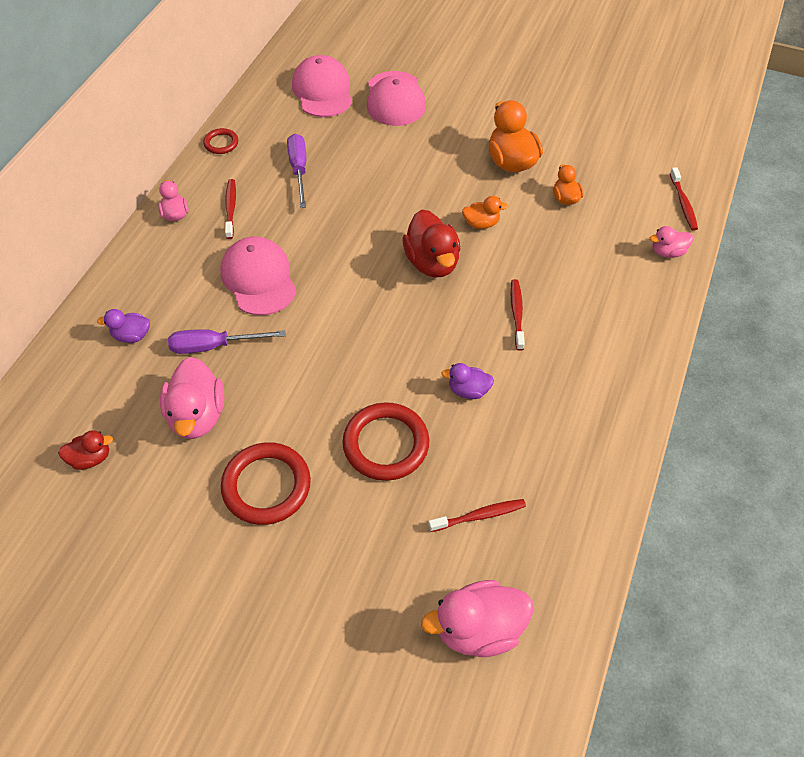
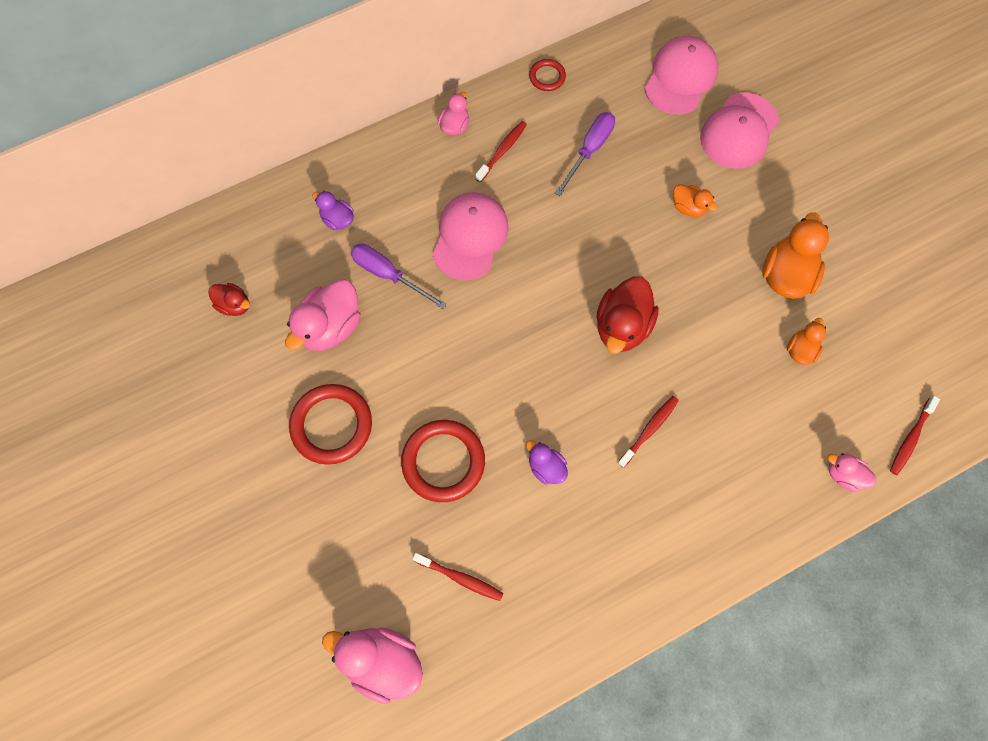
camera: 40 degrees right, 15 degrees up
(481, 223) = (699, 319): orange duck -> orange duck (689, 207)

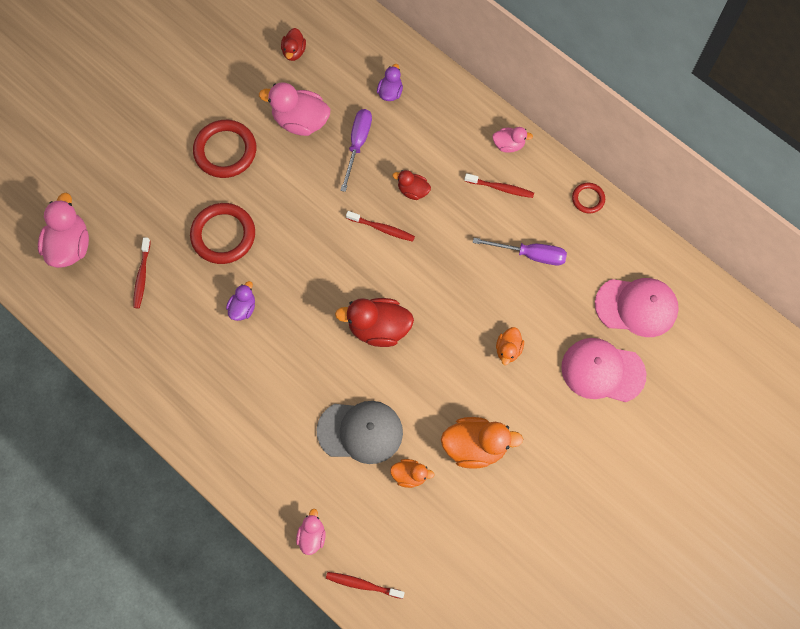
camera: 70 degrees right, 0 degrees up
(470, 237) = (413, 190): pink cap -> red duck
(649, 430) = (298, 374): red toothbrush -> red toothbrush (382, 228)
(737, 385) = (360, 431): none -> grey cap

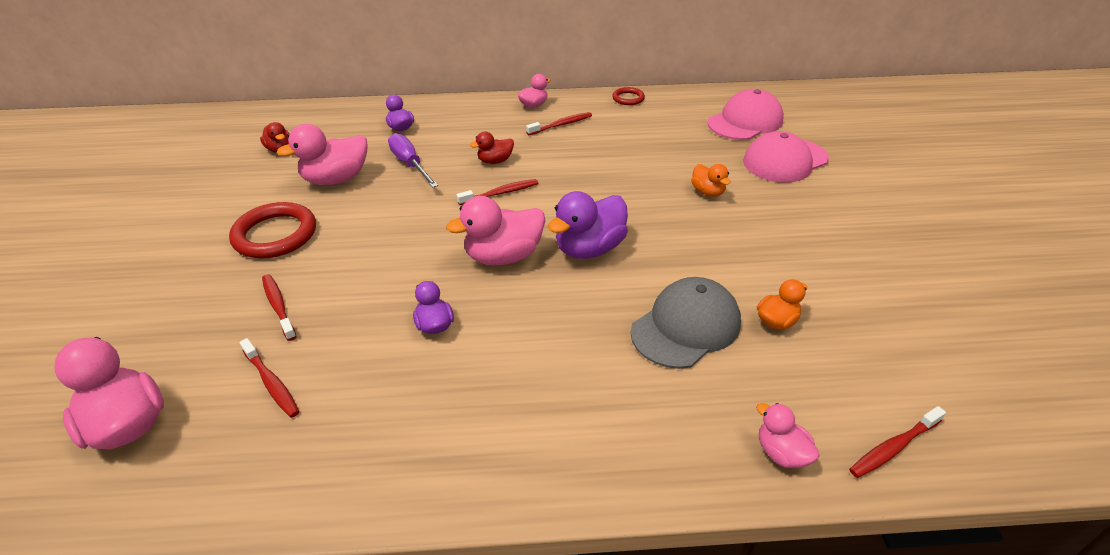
camera: 45 degrees left, 30 degrees down
(183, 220) = (278, 306): none -> red toothbrush
(223, 235) = (343, 288): red ring -> none
(326, 289) = (503, 256): none -> pink duck
(378, 328) = (589, 248): red duck -> purple duck
(475, 446) = (787, 261): orange duck -> none
(530, 254) = (636, 140): purple screwdriver -> none

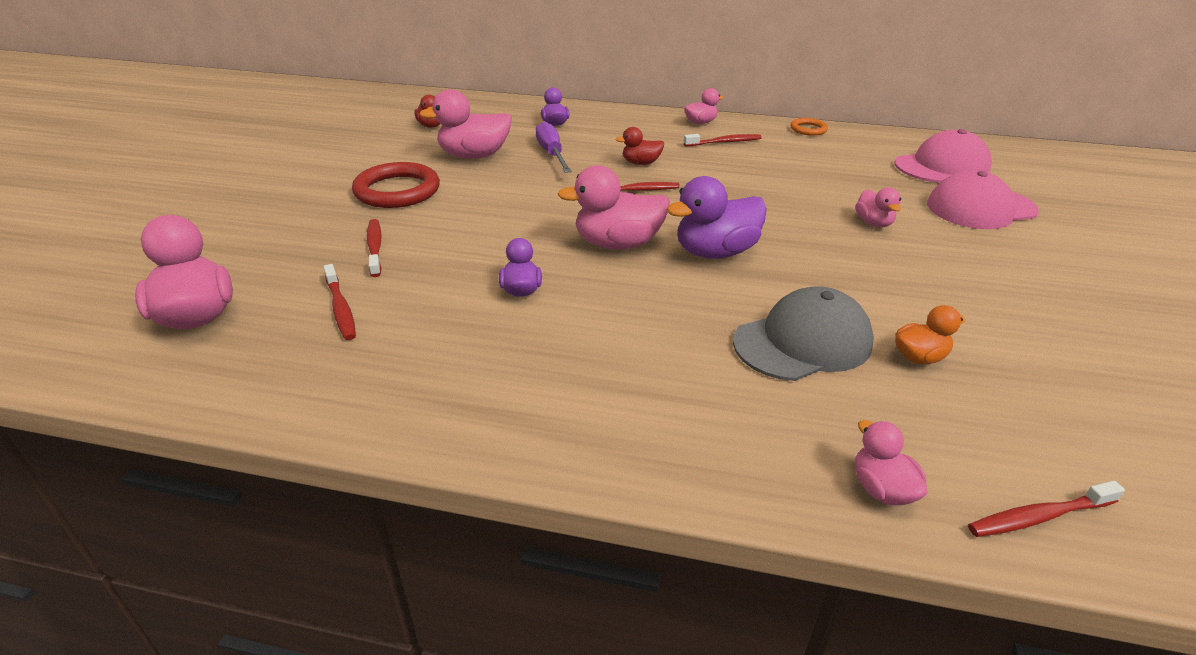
camera: 15 degrees right, 5 degrees down
(628, 98) = (808, 129): red ring -> orange ring
(708, 192) = (873, 223): orange duck -> pink duck

